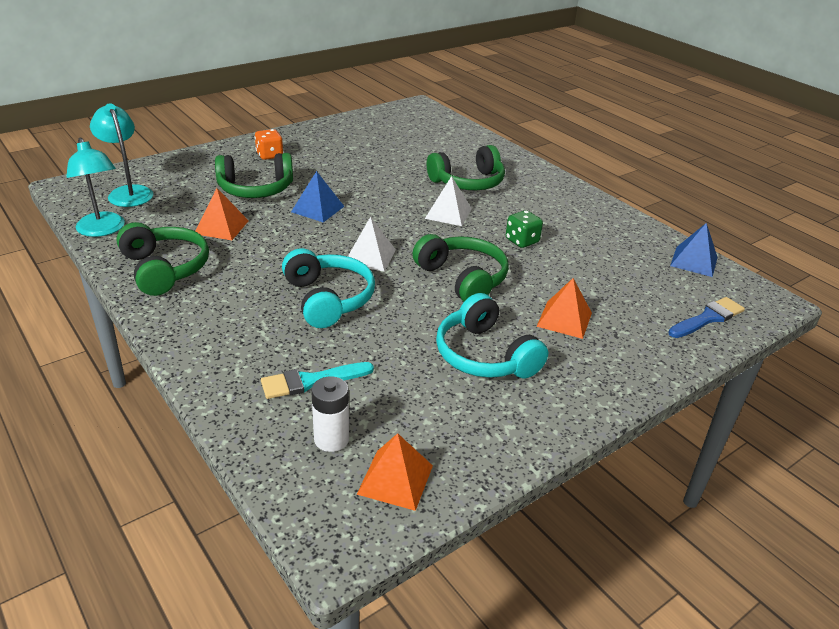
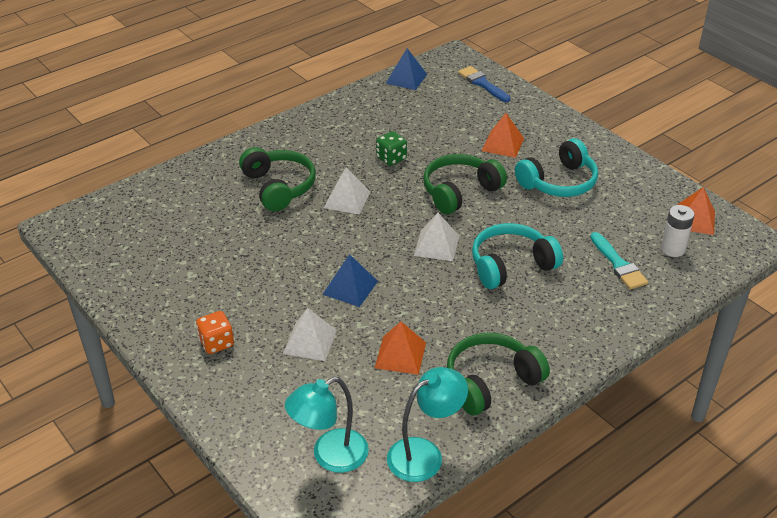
camera: 90 degrees left, 5 degrees up
(256, 189) = (310, 341): green headphones -> white pyramid

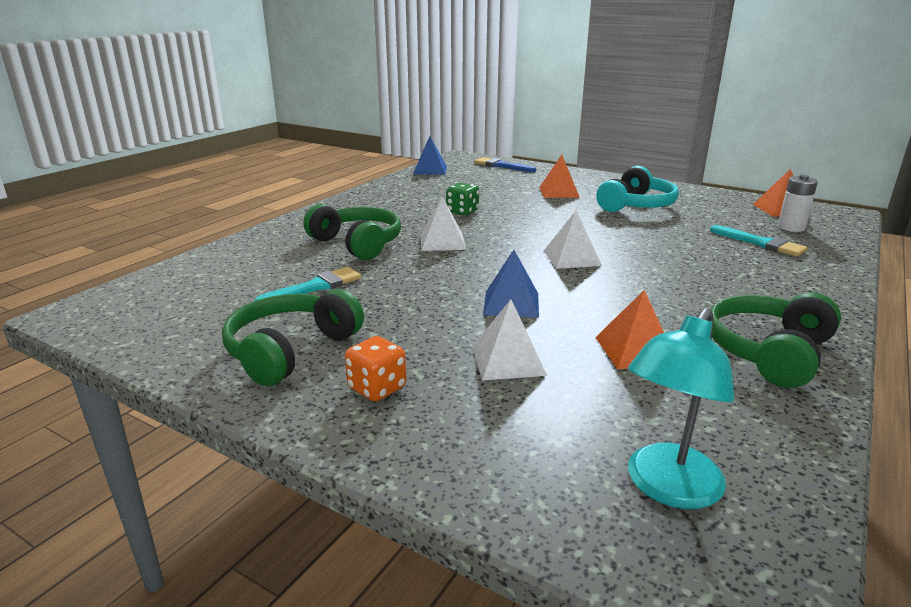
camera: 20 degrees left, 15 degrees down
(223, 235) = (315, 287): none -> turquoise brush
(425, 454) = (792, 448): turquoise lamp -> none
(459, 191) = (553, 222): green headphones -> green headphones (290, 350)
(511, 265) = (663, 259): turquoise headphones -> none

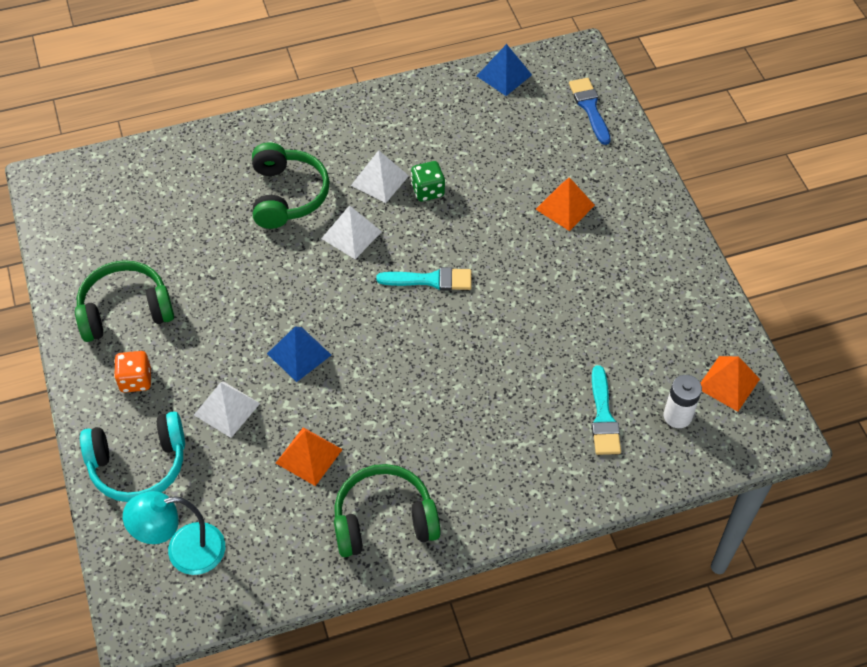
camera: 40 degrees right, 30 degrees up
(315, 287) = (201, 243): turquoise brush -> turquoise brush (430, 280)
(571, 258) = (416, 327): white pyramid -> white pyramid (379, 180)
(636, 205) = (600, 282): turquoise headphones -> turquoise headphones (138, 465)

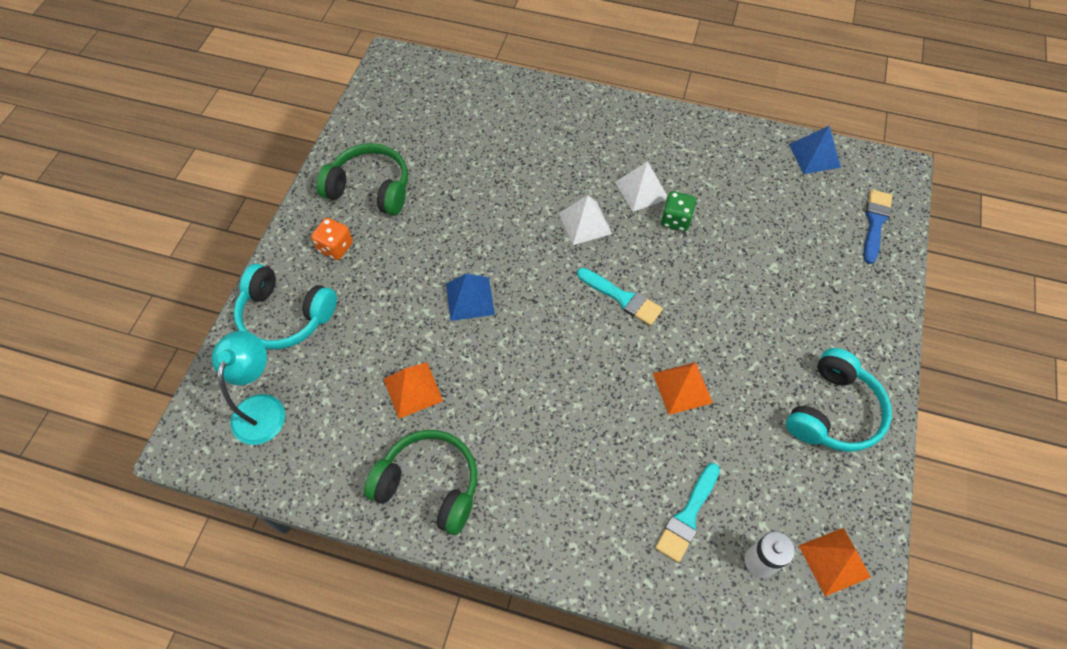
camera: 35 degrees right, 5 degrees up
(183, 551) = (262, 408): turquoise lamp -> turquoise lamp turned 75 degrees clockwise
(226, 409) = (381, 311): white pyramid -> none
(287, 195) = (558, 163): green headphones -> none
(565, 207) = (789, 299): orange pyramid -> orange pyramid (682, 388)
(656, 275) = (833, 412): none -> turquoise headphones

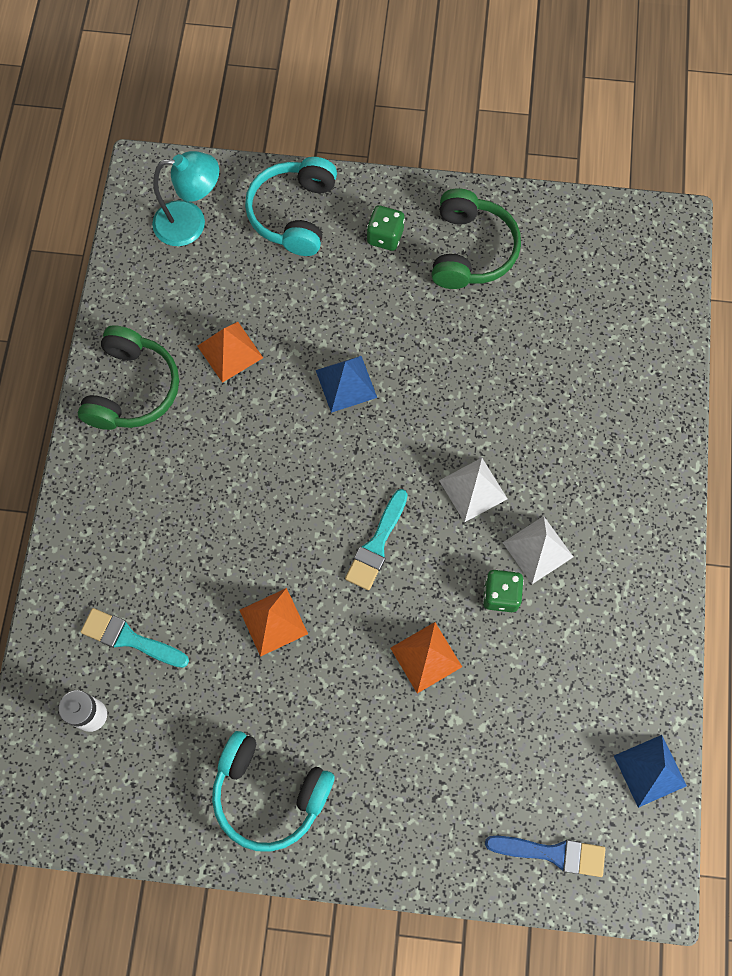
camera: 80 degrees right, 10 degrees up
(335, 247) = (385, 237): orange dice -> green dice
(834, 561) = (99, 793): orange pyramid -> orange pyramid (426, 657)

